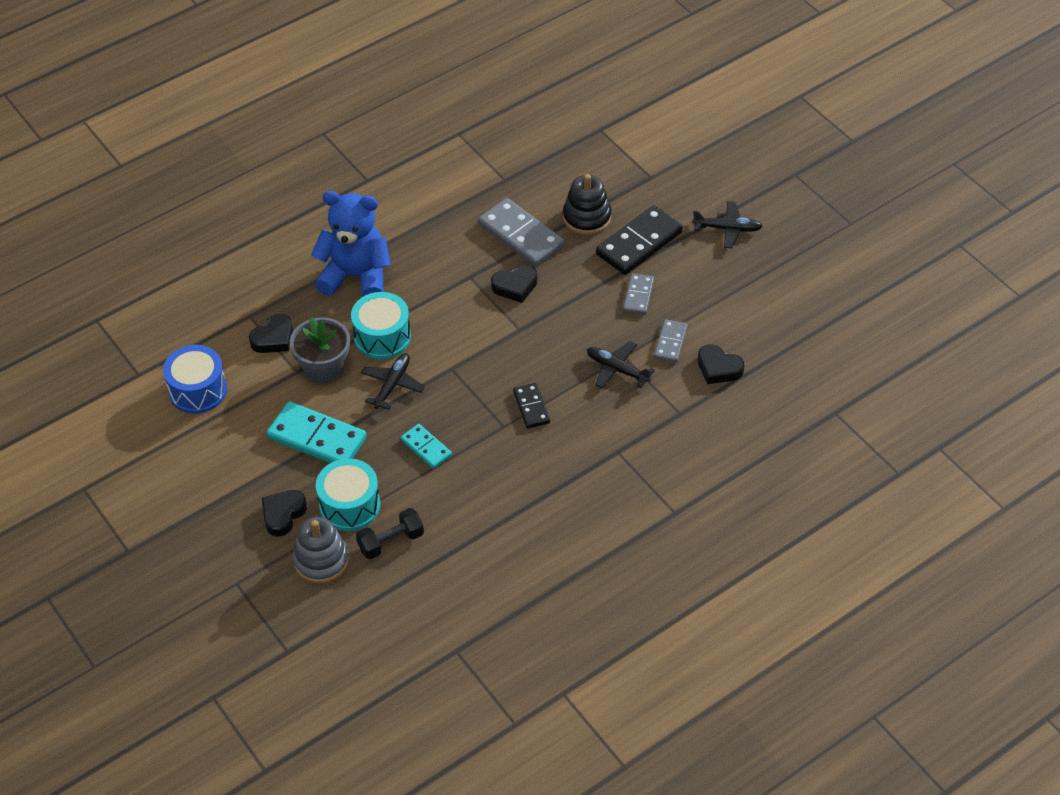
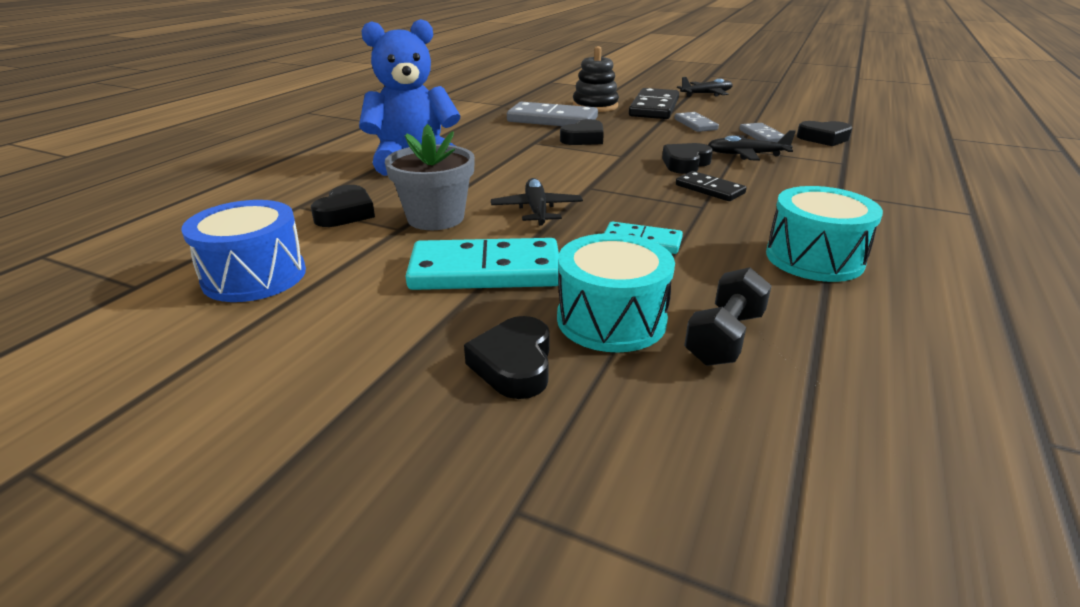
camera: 30 degrees left, 20 degrees down
(321, 560) = (648, 402): grey stacking toy -> none
(382, 337) = (485, 185): turquoise drum -> turquoise drum (814, 258)
(553, 363) = (685, 164): none -> black heart

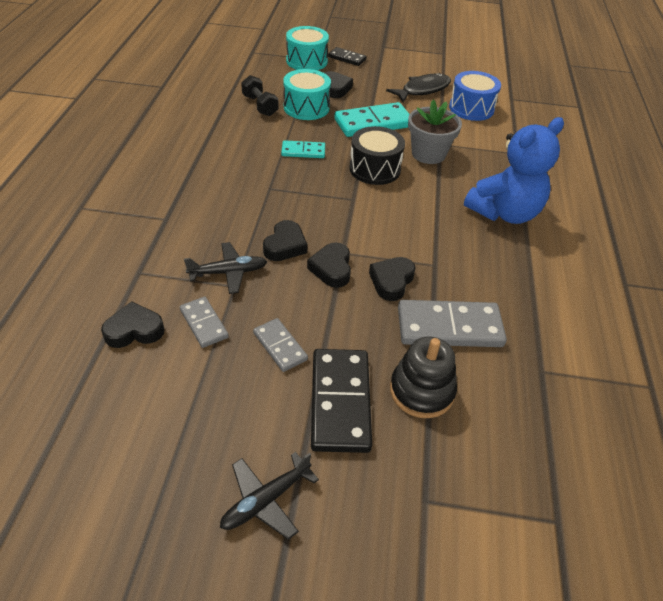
camera: 160 degrees right, 15 degrees up
(296, 331) = (423, 90): none -> black fish
(345, 213) = (482, 151): black heart -> black heart (331, 268)
(536, 210) = (375, 169): black plane -> black drum
(709, 189) = (264, 209): black domino -> black domino (347, 58)
(724, 337) = (260, 105): black dumbbell -> black dumbbell turned 45 degrees counterclockwise
(814, 258) = (209, 151): turquoise drum -> turquoise drum (307, 61)

